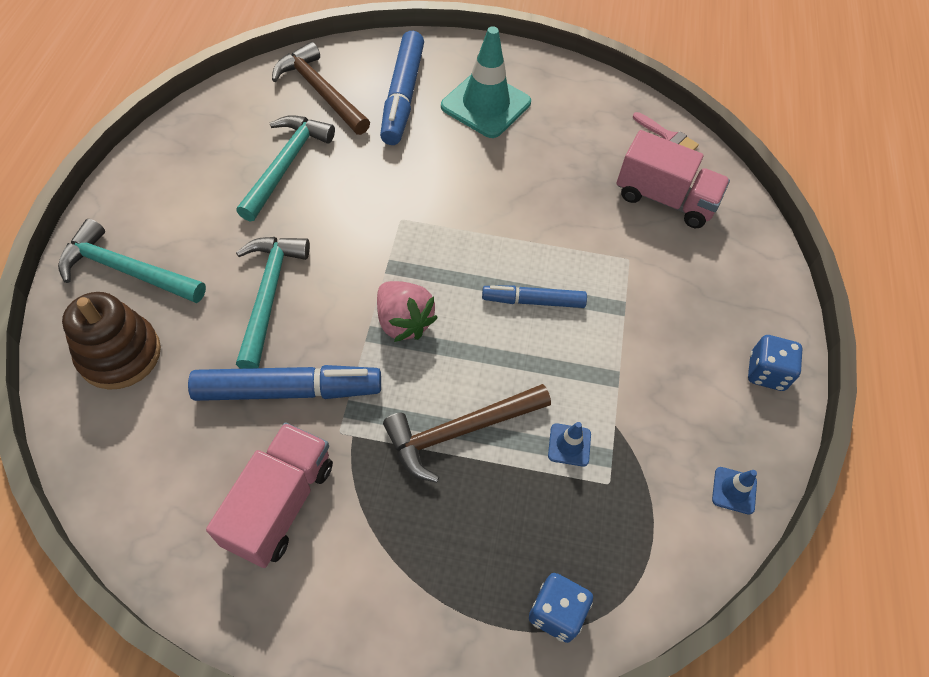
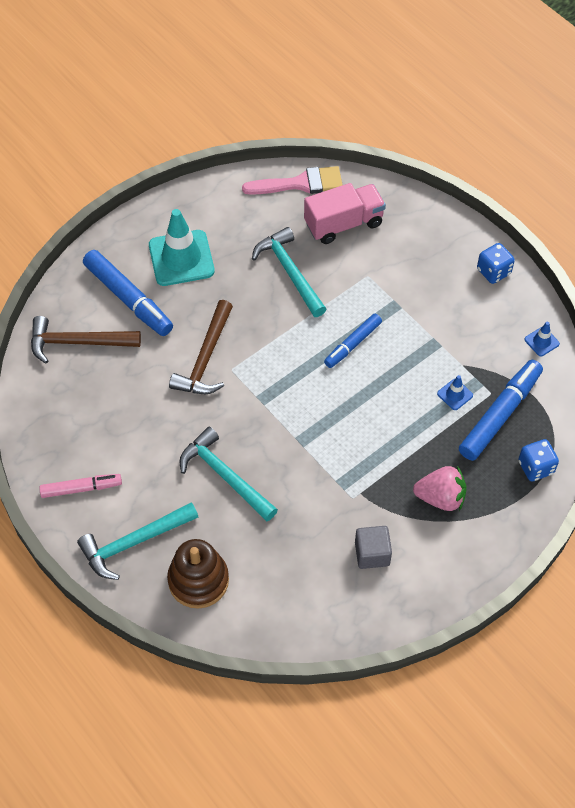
camera: 45 degrees left, 0 degrees up
(159, 191) = (81, 488): none -> pink marker
(280, 504) = (372, 553): pink truck -> grey cube
(286, 165) = (126, 403): turquoise hammer -> turquoise hammer (290, 272)
(287, 390) = (302, 507): blue marker -> blue marker (499, 415)
(403, 322) = (308, 418): pink strawberry -> pink strawberry (440, 497)
(460, 431) = (402, 439): brown hammer -> brown hammer (205, 358)
(668, 136) = (300, 183): pink brush -> pink brush, size x1.73

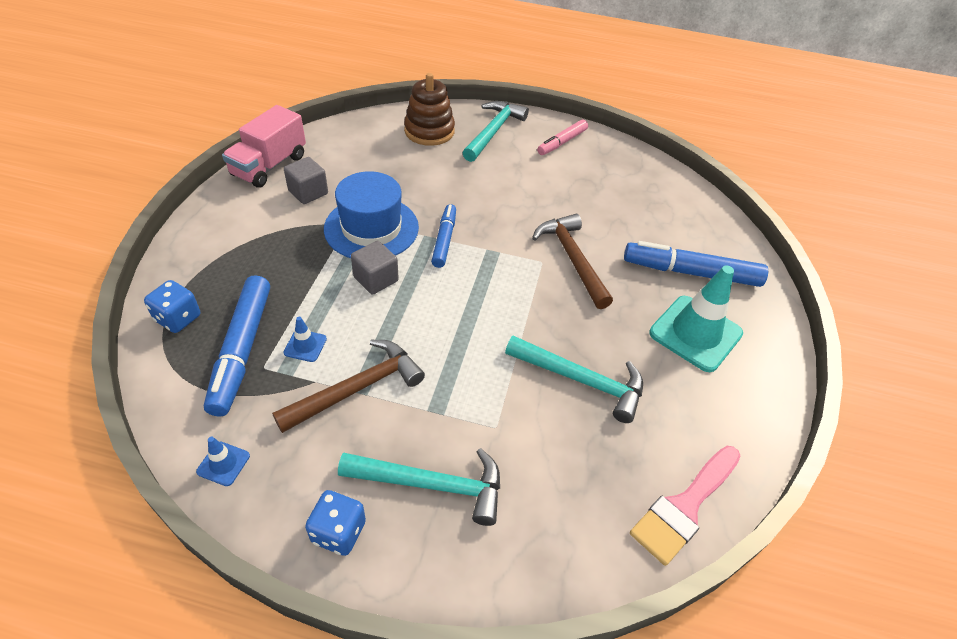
camera: 140 degrees right, 10 degrees down
(78, 342) = (682, 221): brown hammer -> brown hammer (357, 388)
(225, 476) = (469, 190): turquoise hammer -> turquoise hammer (432, 485)
(342, 478) = (371, 228): none -> blue hat
(343, 224) = (581, 480): pink truck -> pink truck (269, 166)
(353, 344) = (450, 341): blue marker -> blue marker (444, 240)
(371, 423) = (376, 279): none -> grey cube
(440, 497) = (269, 252): pink strawberry -> none

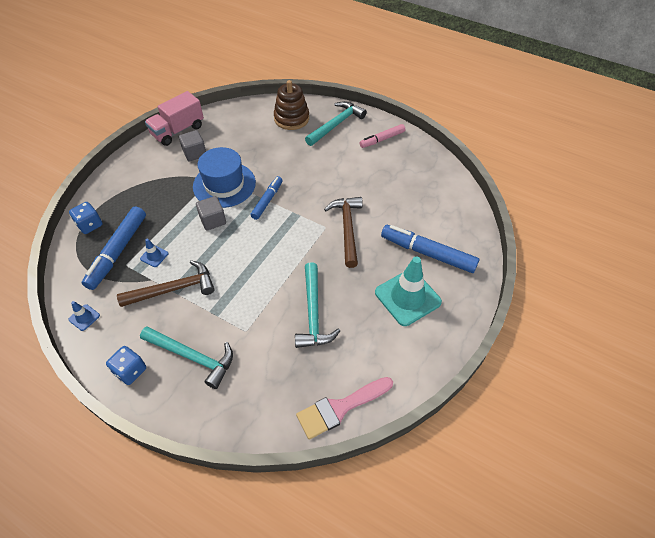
camera: 20 degrees right, 5 degrees up
(581, 380) = (313, 313): turquoise hammer -> turquoise hammer turned 45 degrees clockwise

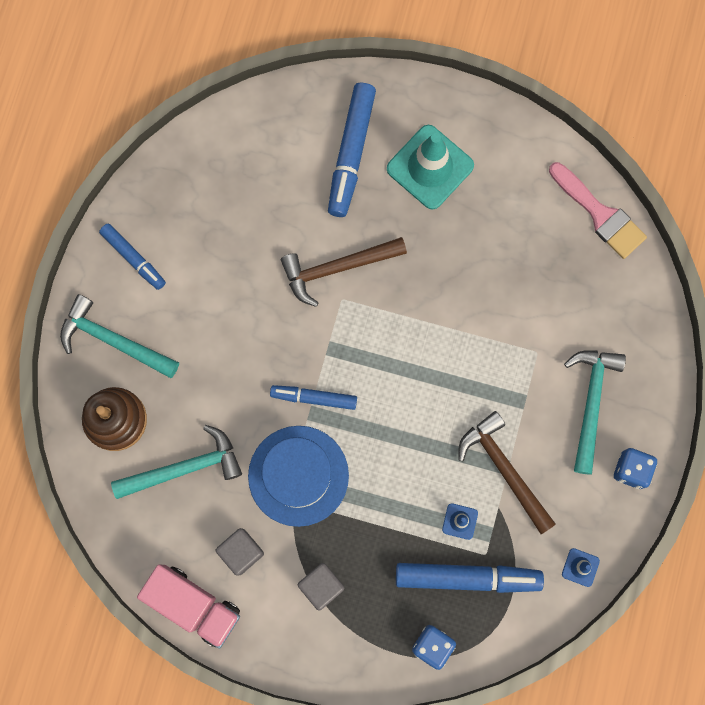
camera: 105 degrees left, 25 degrees up
(213, 220) = (373, 464): grey cube -> grey cube (321, 586)
(313, 313) = (487, 277): turquoise hammer -> turquoise hammer (184, 468)
(382, 139) = (133, 258): pink marker -> blue marker

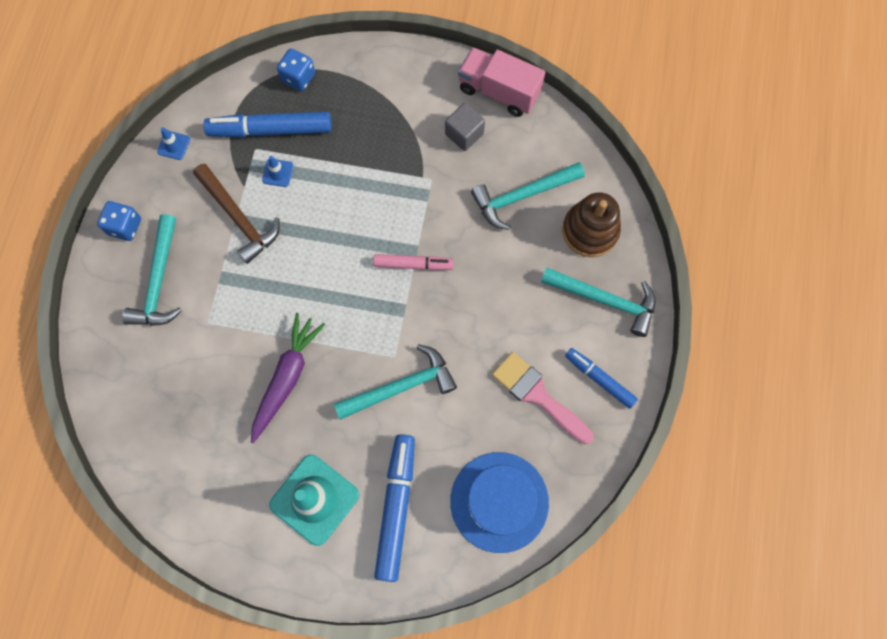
camera: 175 degrees right, 5 degrees down
(298, 475) = (421, 198): blue hat -> blue hat (499, 501)
(314, 398) = (413, 264): blue marker -> pink marker
(321, 586) = (393, 114): grey cube -> none
(337, 268) = (401, 386): brown hammer -> turquoise hammer
(454, 287) = (286, 378): none -> purple carrot
(600, 214) = (142, 464): pink brush -> pink brush (537, 395)

